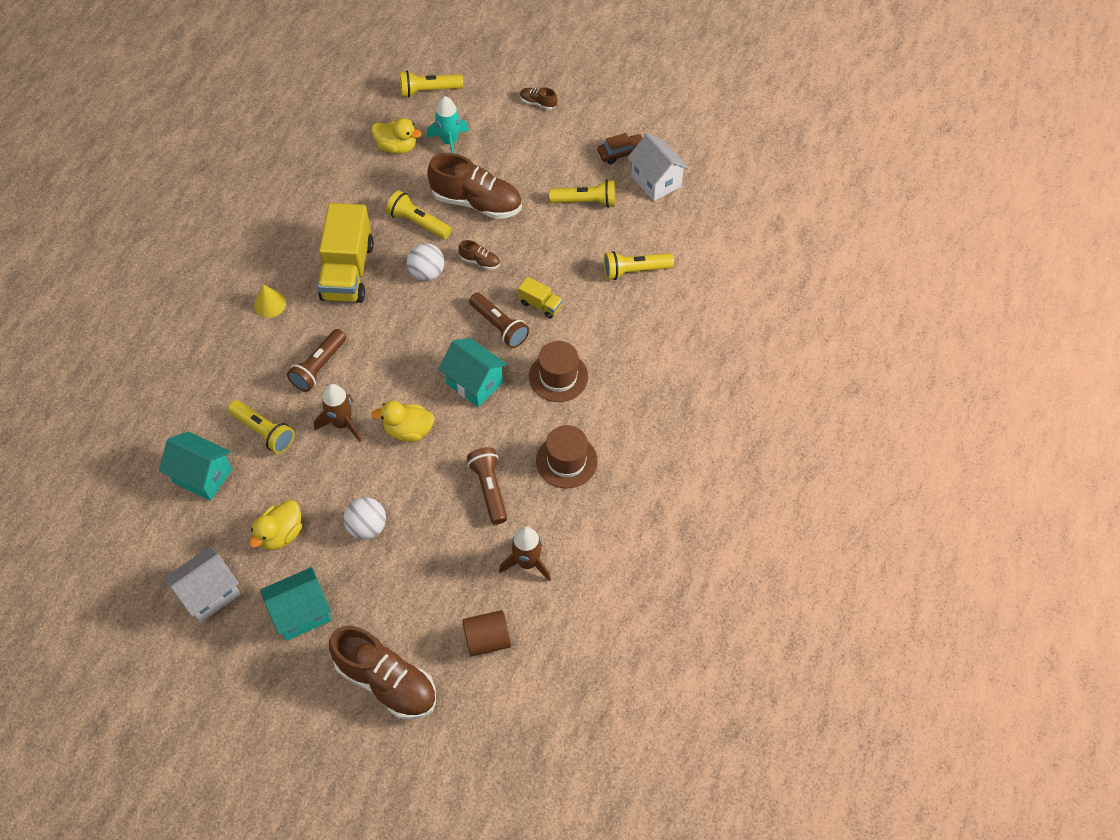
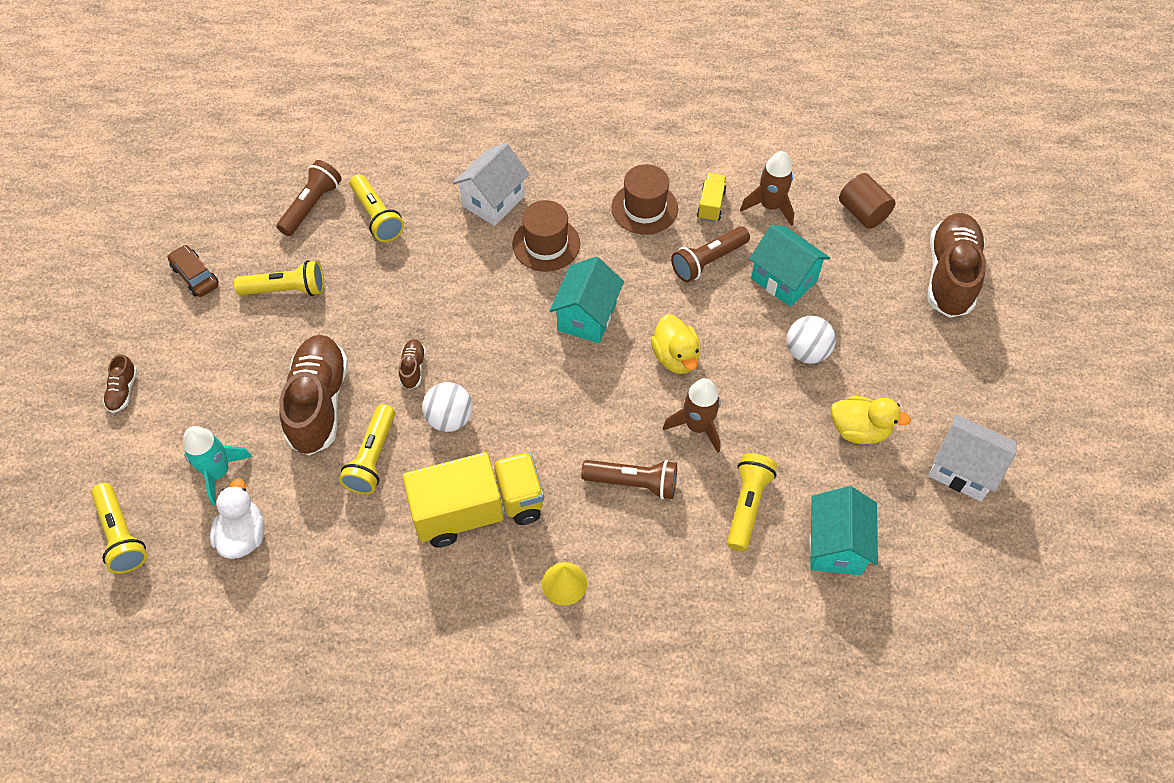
camera: 110 degrees left, 0 degrees up
(301, 613) = (930, 373): turquoise house -> turquoise house (784, 279)
(397, 147) = (243, 535): yellow duck -> white duck
(499, 326) = (501, 318): brown flashlight -> brown flashlight (312, 206)
(540, 305) = (456, 288): yellow truck -> yellow truck (711, 205)
(585, 202) = (286, 290): yellow flashlight -> yellow flashlight turned 105 degrees clockwise
(656, 181) = (234, 231): white house -> white house (493, 201)

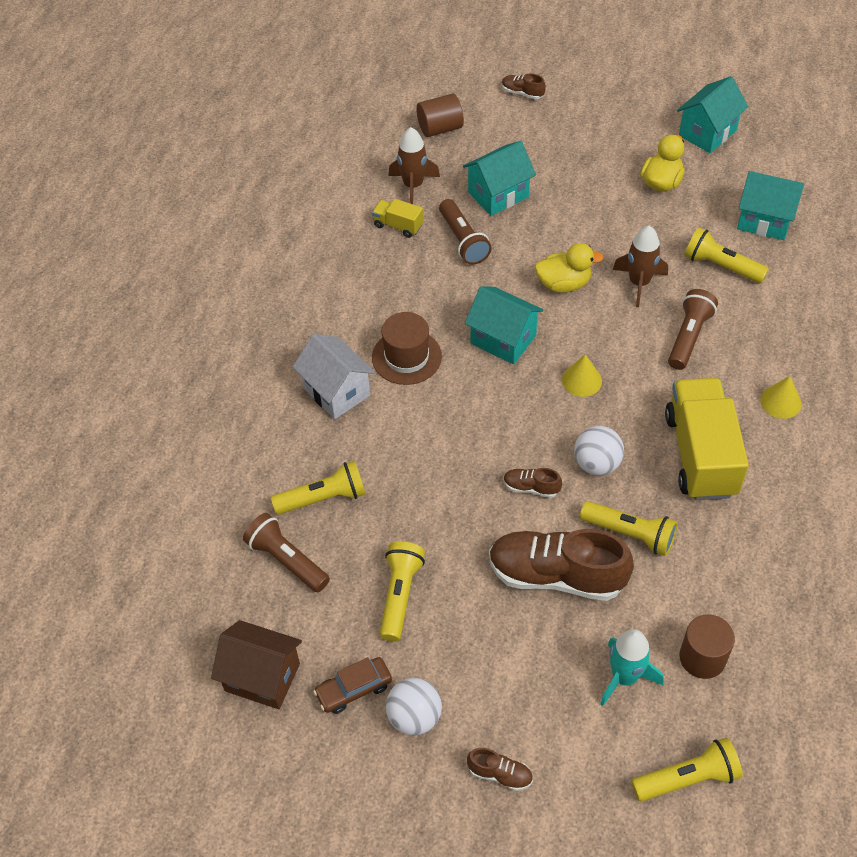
camera: 75 degrees left, 5 degrees down
(202, 215) = (262, 677): none -> brown house
(243, 535) = (702, 657): white duck -> brown cylinder
(551, 391) = (582, 380): none -> yellow cone
(644, 208) = (386, 274): brown hat -> none
(806, 352) = (578, 197): white ball -> white ball (414, 717)
(950, 275) = (522, 93): brown shoe -> brown shoe, size x0.44
(962, 470) = (707, 133): white house -> turquoise house

